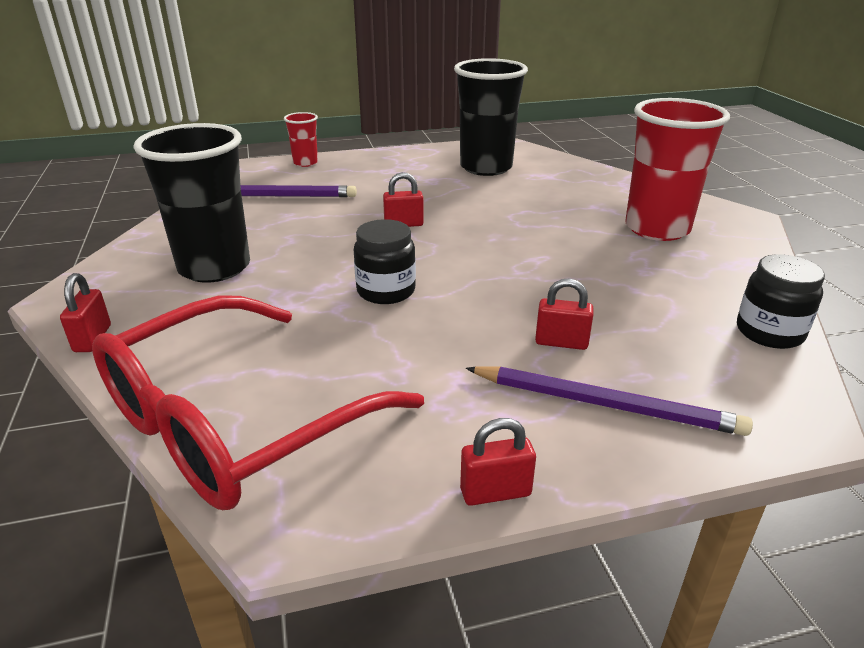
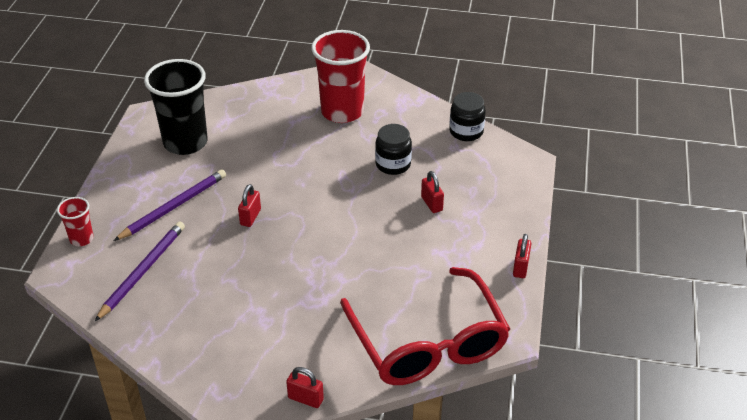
camera: 65 degrees left, 10 degrees up
(214, 267) = (246, 327): black cup -> none
(386, 291) = (336, 252): black jar -> black jar (393, 164)
(561, 342) = (431, 203): red padlock -> red padlock turned 60 degrees counterclockwise
(605, 404) = (486, 211): purple pencil -> purple pencil (174, 207)

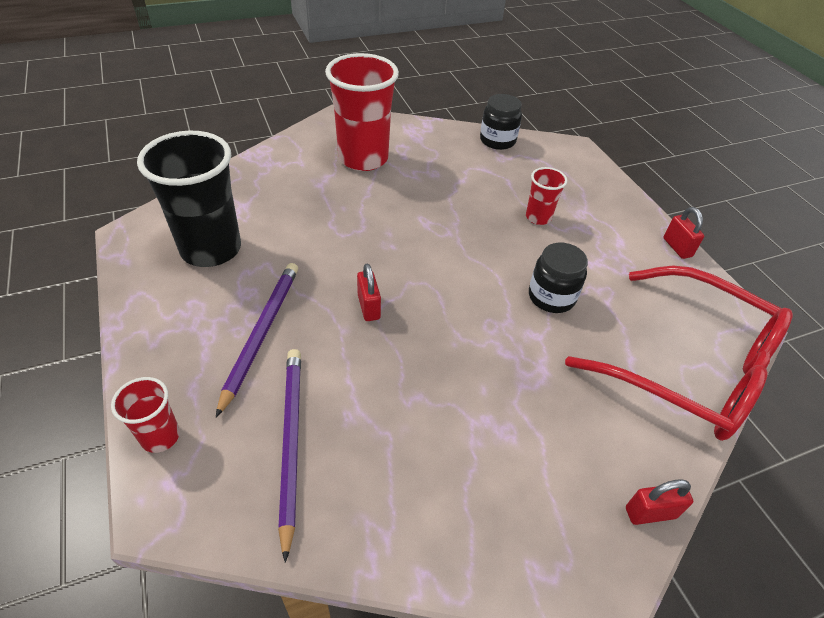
camera: 35 degrees left, 5 degrees up
(393, 164) = (463, 193): black jar -> black jar (551, 297)
(431, 203) = (538, 217): red padlock -> red cup

